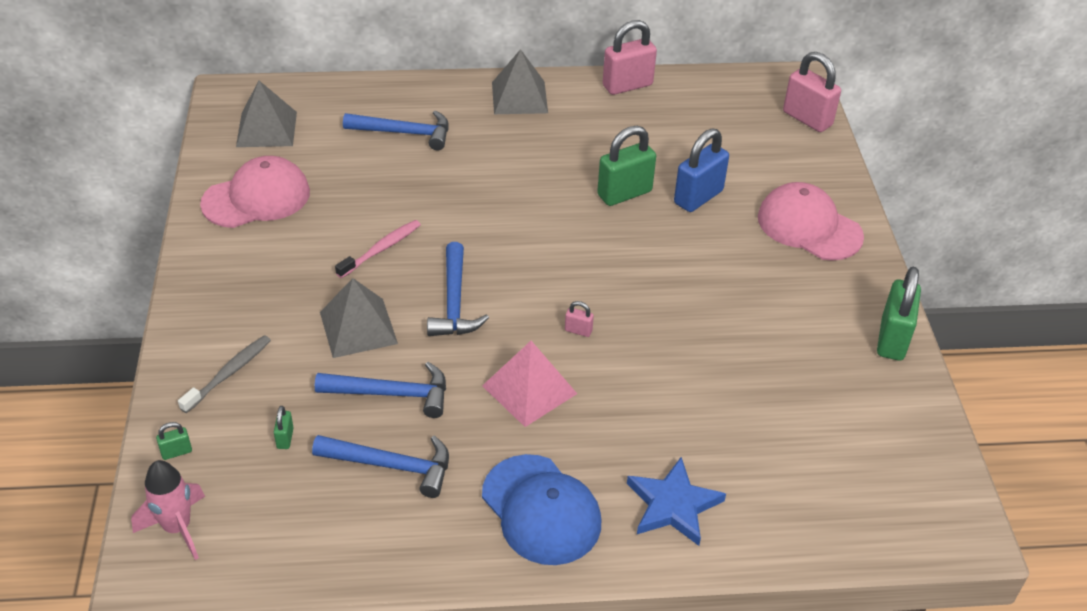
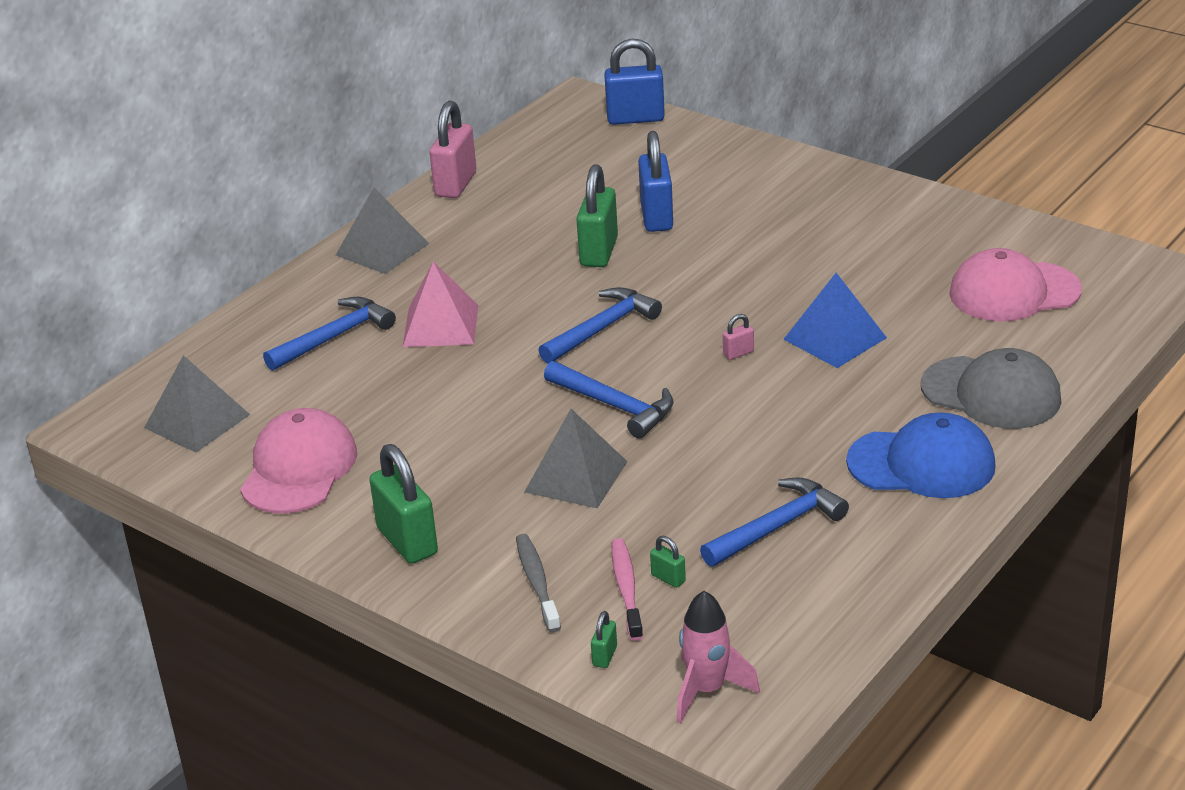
camera: 45 degrees left, 10 degrees down
(381, 249) = (485, 420): pink toothbrush -> pink toothbrush (626, 589)
(391, 394) = (688, 491): blue hammer -> blue hammer (602, 329)
(529, 389) = (776, 410): pink pyramid -> pink pyramid (440, 325)
(650, 373) = (835, 338): none -> blue pyramid
(673, 505) = (991, 393): blue star -> grey cap
(807, 119) = (635, 118): pink padlock -> blue padlock
(809, 227) = (766, 181): pink cap -> pink cap (1014, 292)
(892, 339) = (939, 206): green padlock -> green padlock (407, 541)

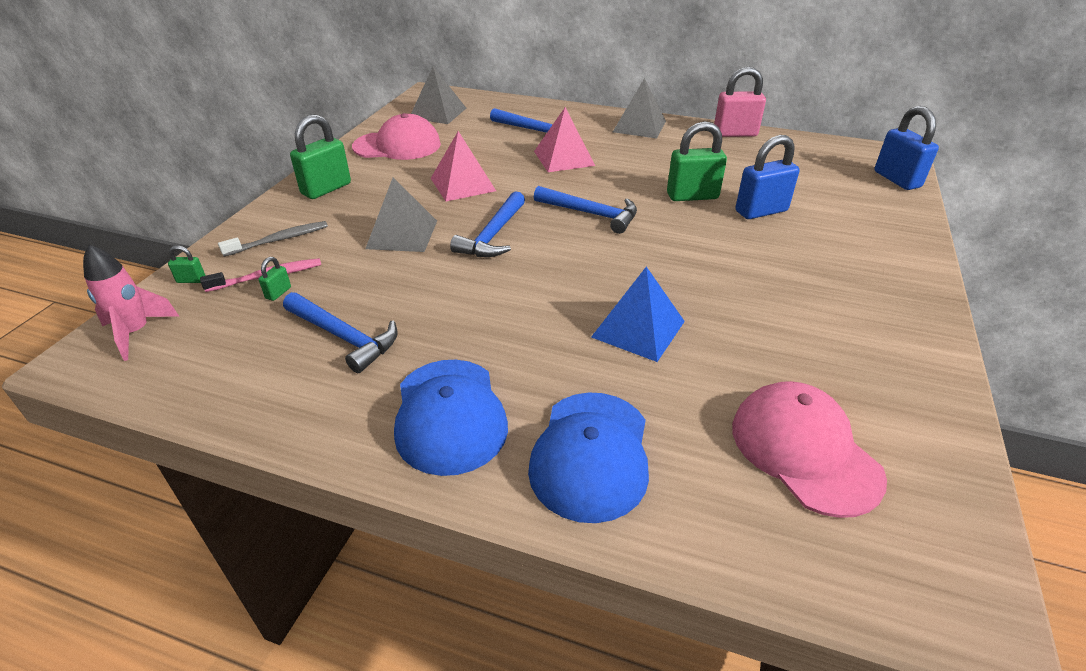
camera: 70 degrees right, 5 degrees up
(467, 417) = (462, 184): none -> pink pyramid
(738, 353) = (588, 279): pink padlock -> none
(991, 393) = (591, 455): grey cap -> blue cap

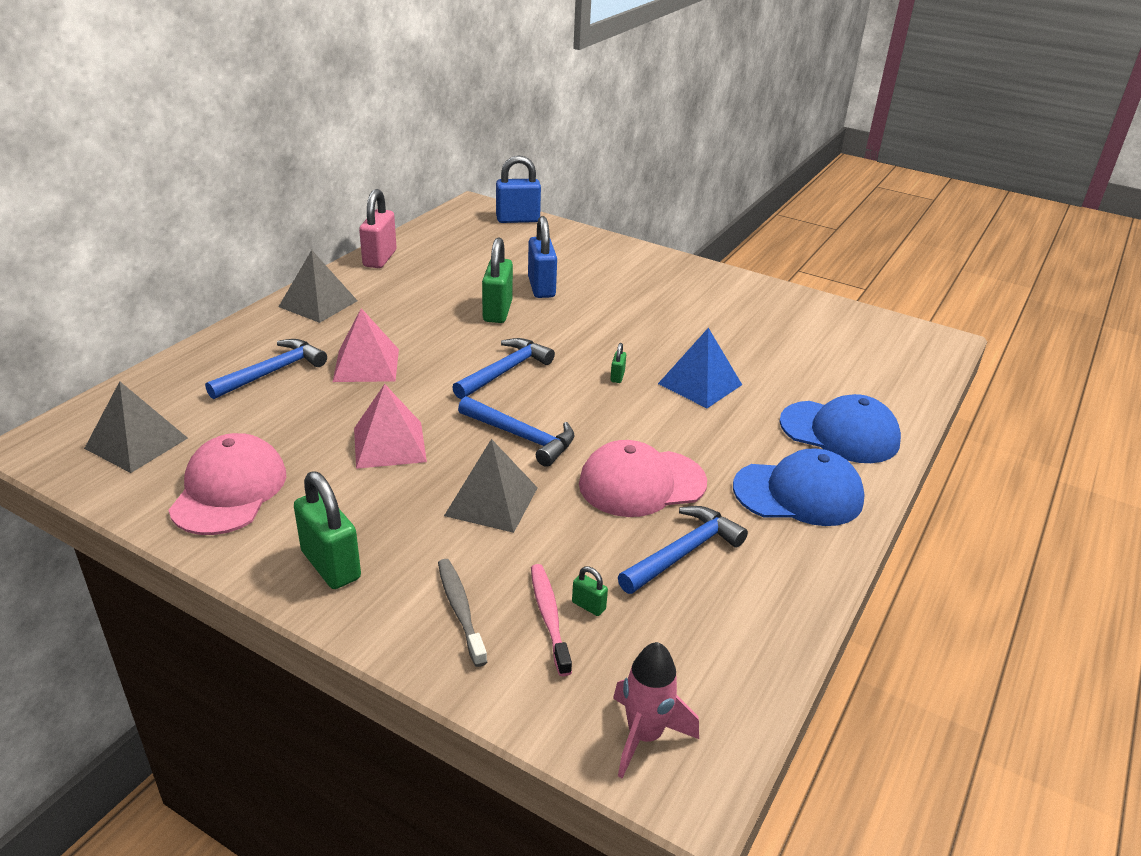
camera: 80 degrees left, 5 degrees down
(191, 280) = (534, 694): green padlock -> green padlock (617, 377)
(804, 451) = (833, 352): pink cap -> pink cap (641, 483)

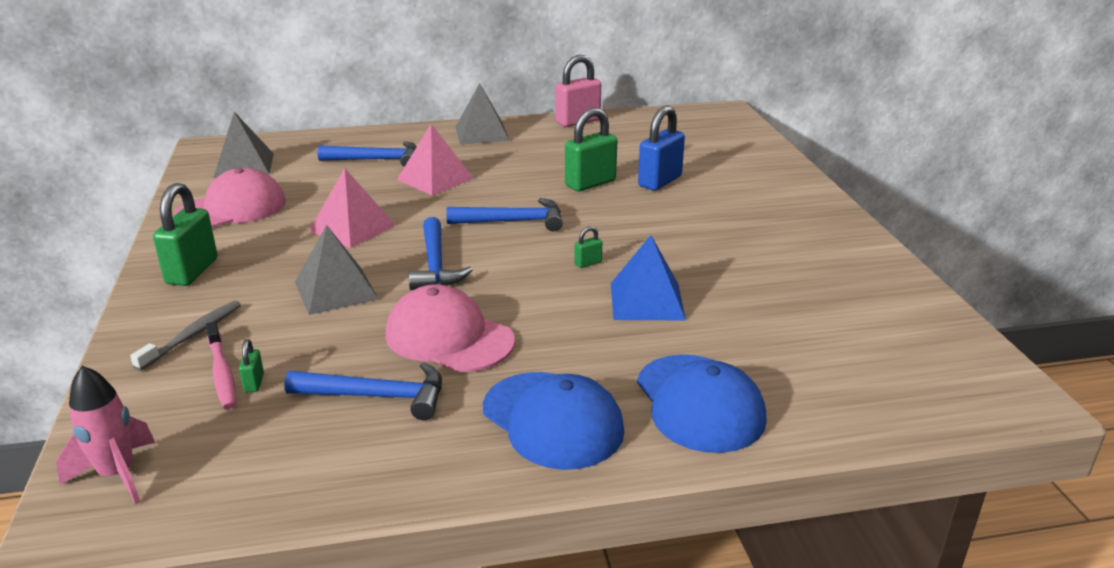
camera: 50 degrees right, 5 degrees down
(518, 219) = (742, 131): blue padlock -> none
(549, 617) = (222, 372): pink toothbrush -> pink toothbrush turned 120 degrees clockwise

